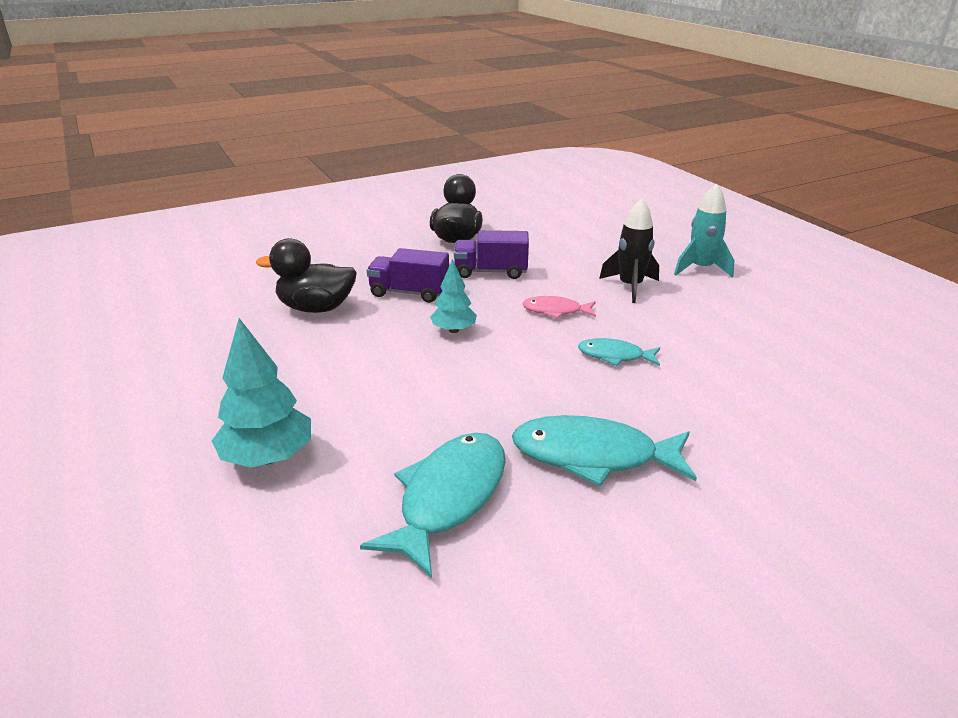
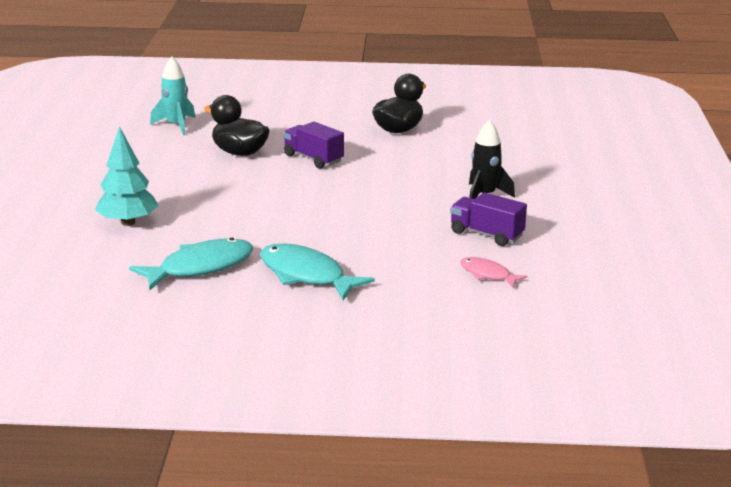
camera: 30 degrees right, 5 degrees down
(453, 330) = (313, 189): turquoise tree -> none
(491, 272) = (391, 159): purple truck -> purple truck (486, 234)
(555, 311) = (401, 196): pink fish -> pink fish (487, 274)
(615, 356) = (401, 233): turquoise fish -> none
(700, 269) = (566, 198): turquoise rocket -> turquoise rocket (176, 125)

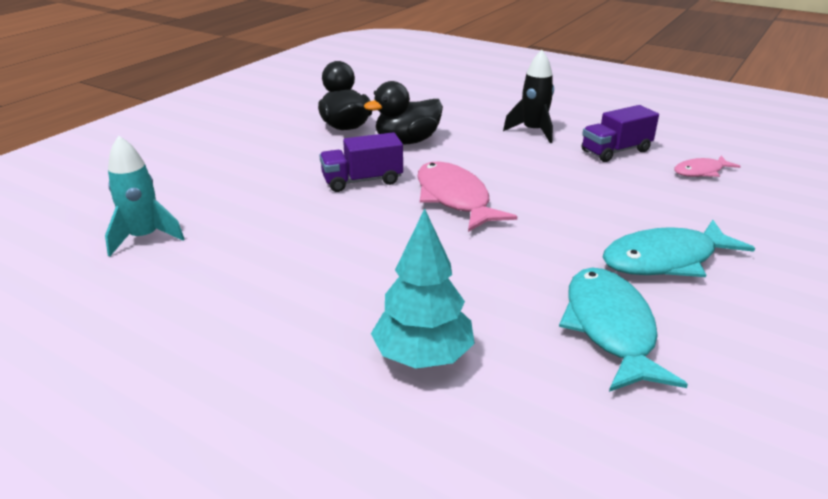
camera: 60 degrees left, 5 degrees up
(239, 152) = (291, 217): black duck -> black duck (407, 141)
(321, 192) = (454, 198): none -> pink fish

